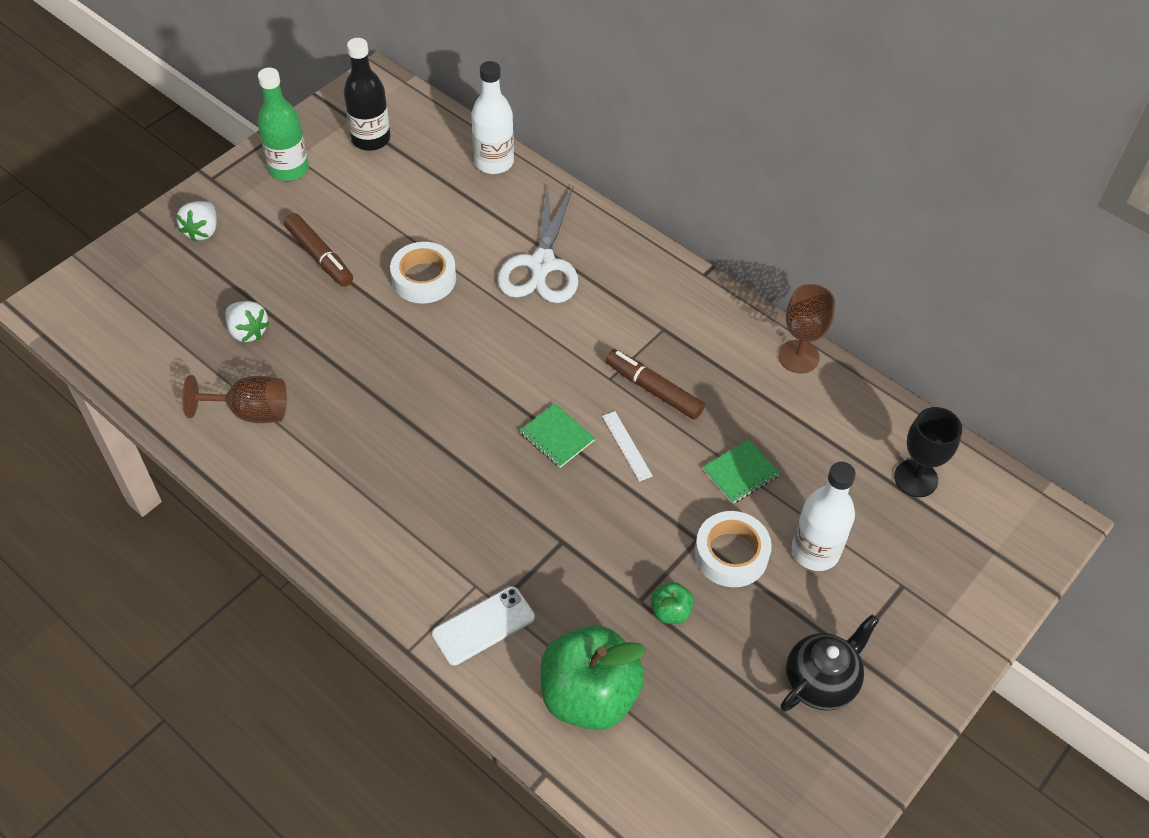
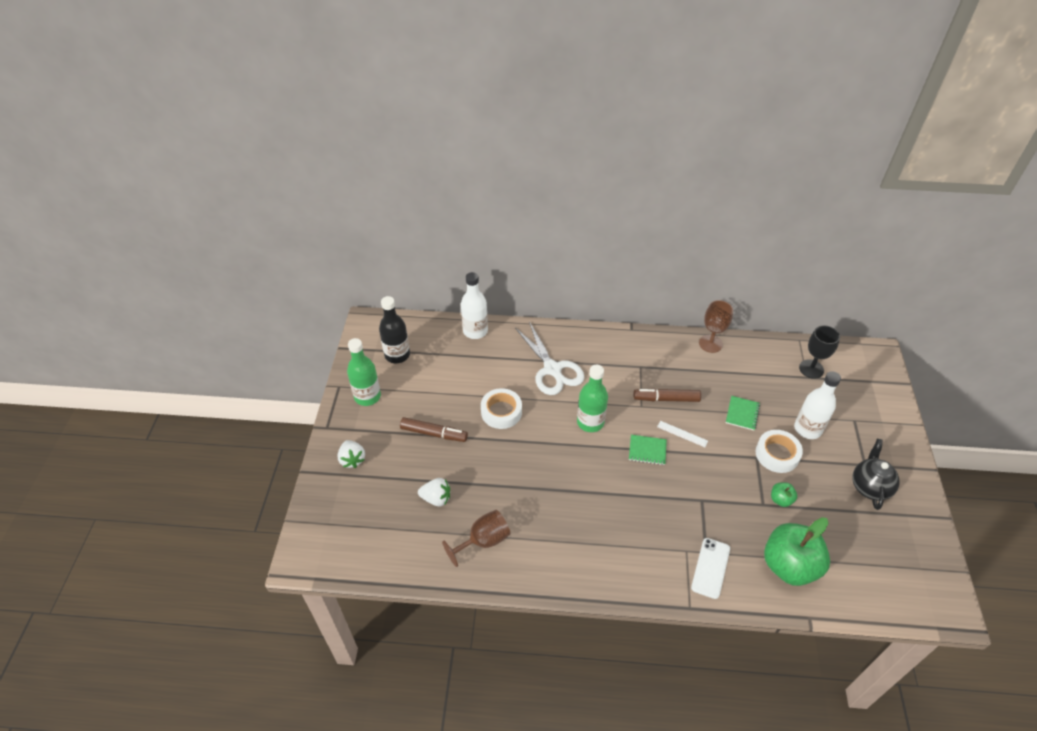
camera: 35 degrees left, 5 degrees down
(521, 357) = (590, 422): none -> green bottle

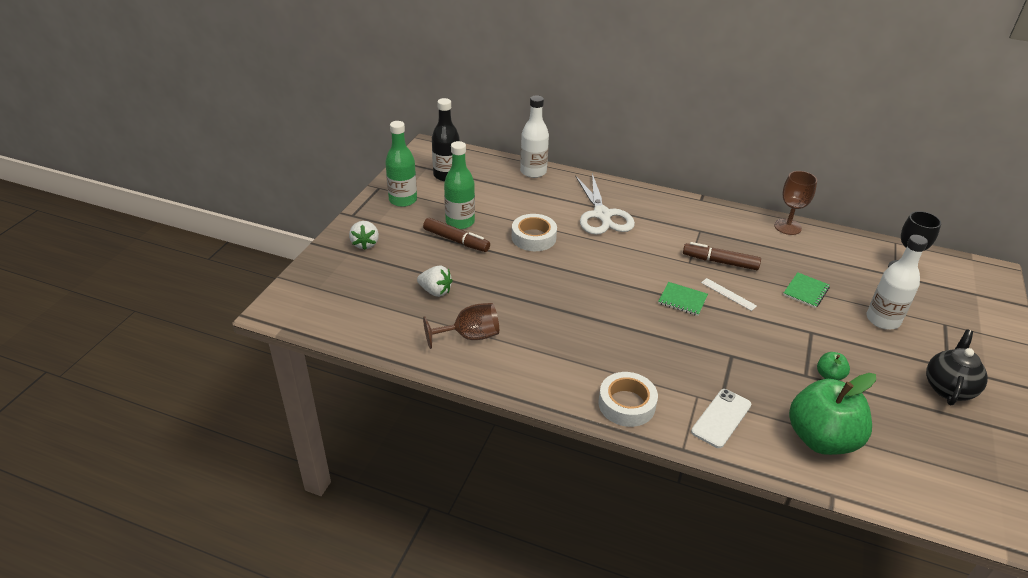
camera: 15 degrees right, 10 degrees down
(590, 422) = (626, 264): green bottle -> green bottle (460, 222)
(777, 454) = (837, 334): white tape -> white tape (626, 404)

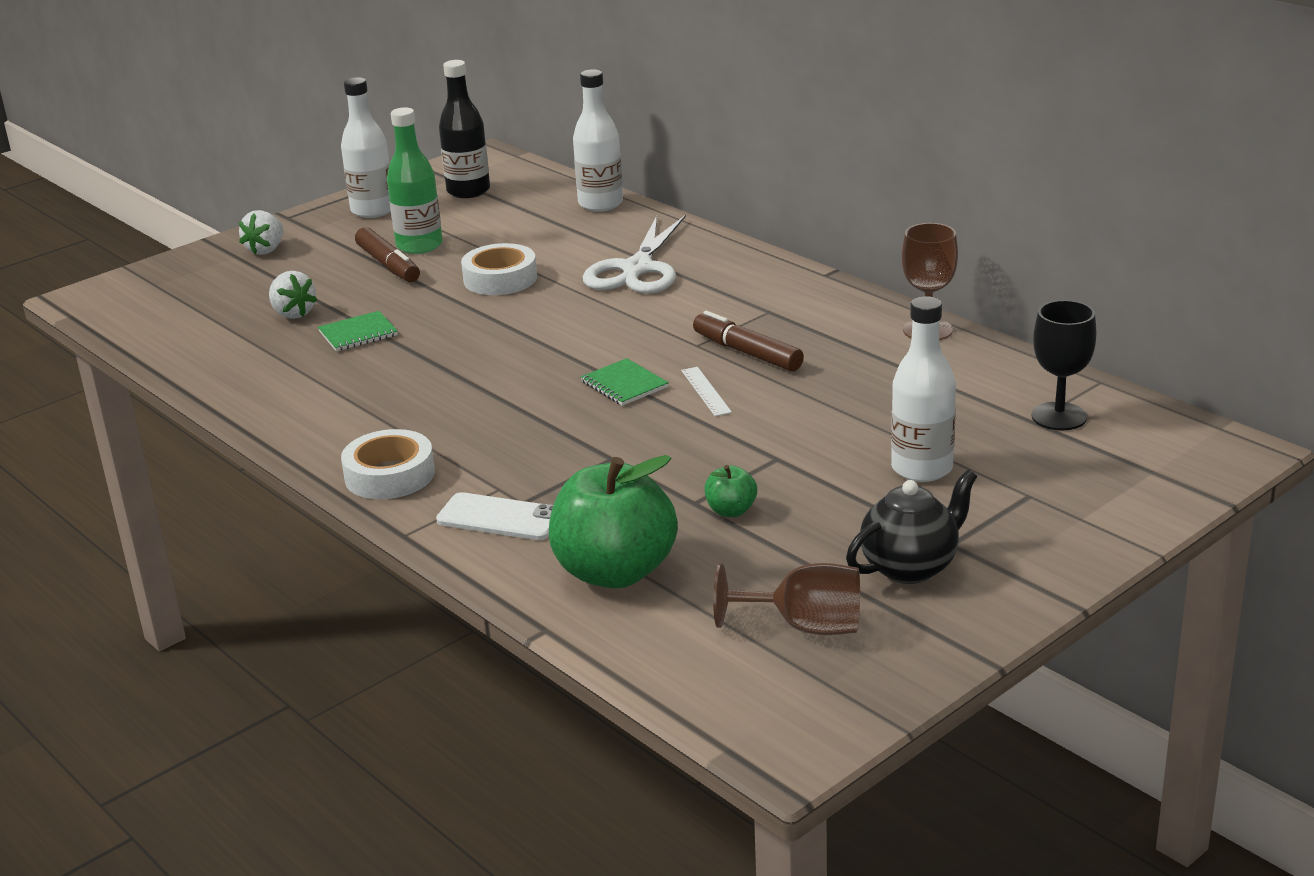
camera: 30 degrees right, 10 degrees down
(403, 200) = (373, 210): green bottle -> white bottle
(469, 336) = (278, 366): brown goblet -> brown goblet (805, 626)
(721, 418) = (500, 518): white phone -> white phone turned 45 degrees clockwise
(806, 291) = (840, 411): green notebook -> green notebook (358, 334)

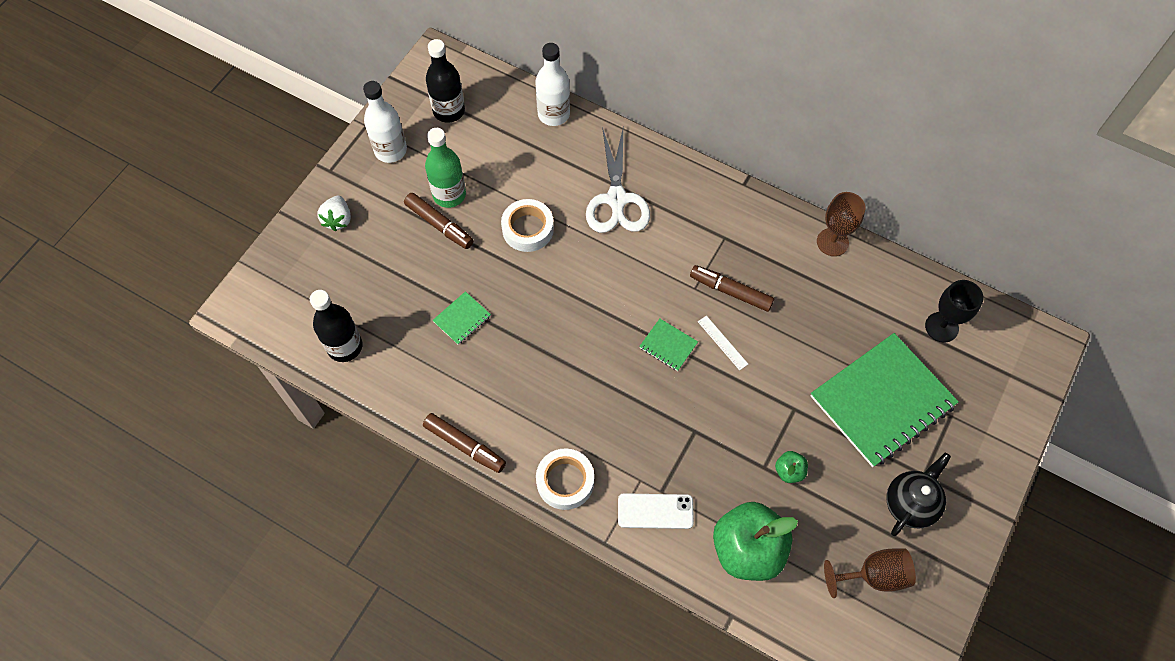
camera: 20 degrees left, 35 degrees up
(191, 337) = (345, 346): none -> black bottle
(277, 429) = (465, 446): none -> brown marker
(293, 313) = (402, 302): white strawberry -> none
(922, 468) = (882, 401): white bottle -> green notebook

